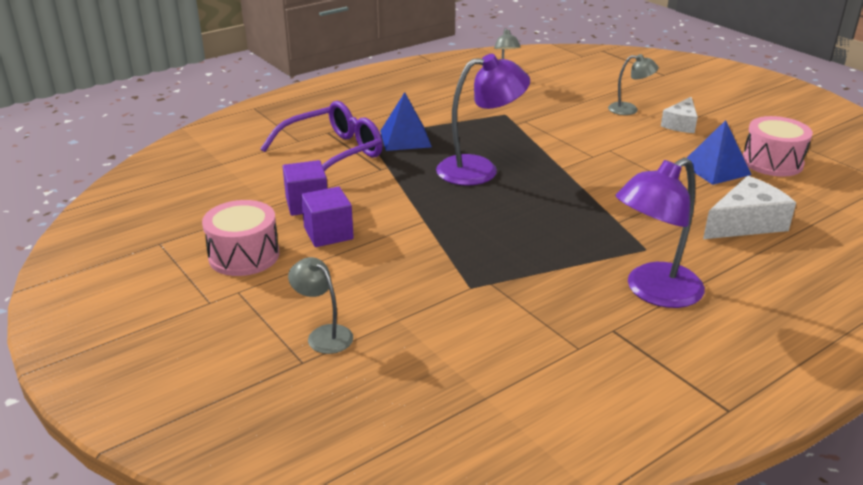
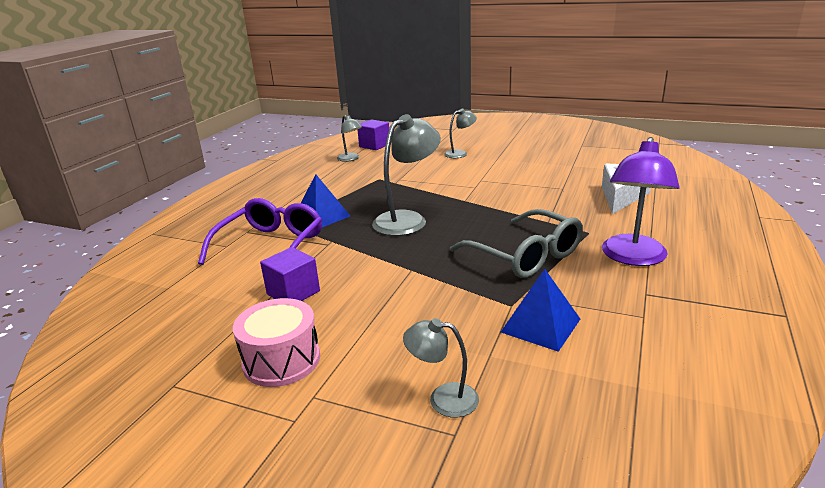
camera: 30 degrees left, 5 degrees down
(328, 233) = (342, 309): purple cube -> purple cube (374, 145)
(479, 169) = (407, 219): purple lamp -> grey lamp
(545, 248) = (525, 256): none -> grey glasses
(681, 124) = (503, 153): white cheese -> none
(715, 169) = (559, 172): blue pyramid -> blue pyramid (540, 325)
(772, 162) = (584, 158): pink drum -> none

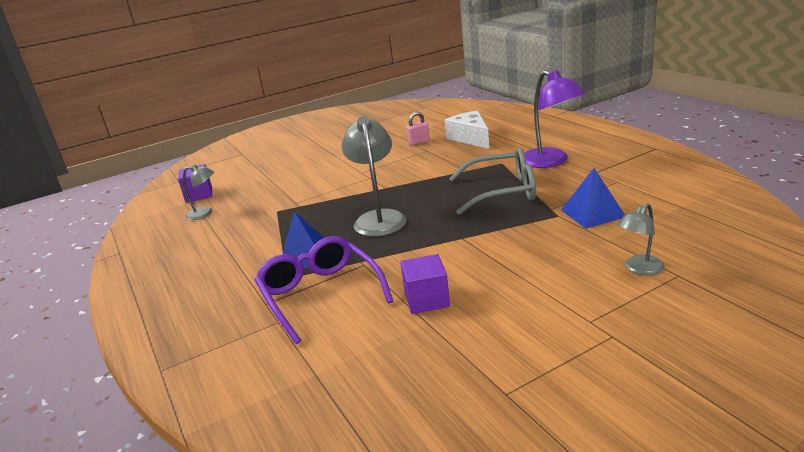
camera: 50 degrees left, 0 degrees up
(281, 360) = (527, 326): pink drum -> none
(460, 153) = (297, 165): grey lamp -> none
(574, 178) = (419, 142): none -> pink padlock

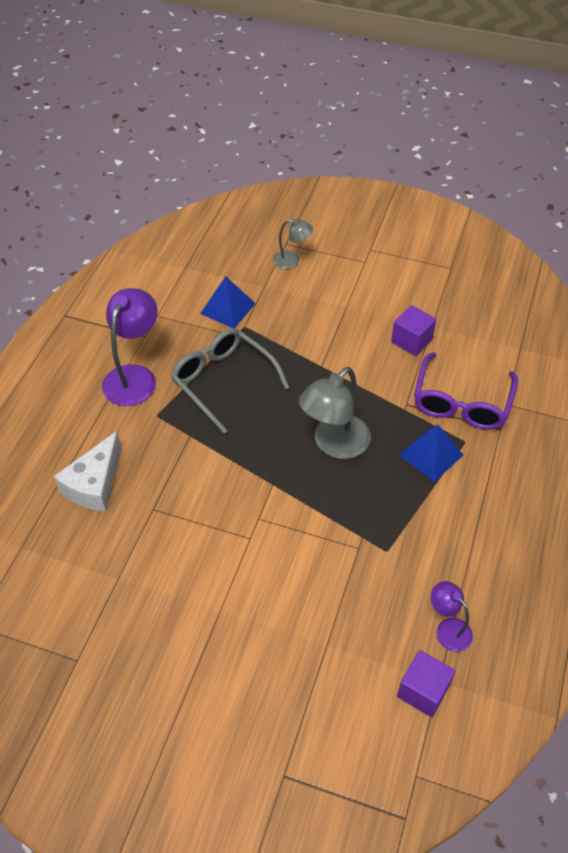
camera: 135 degrees left, 25 degrees up
(205, 213) = (448, 629): grey lamp -> purple lamp
(419, 142) = (130, 536): pink padlock -> none

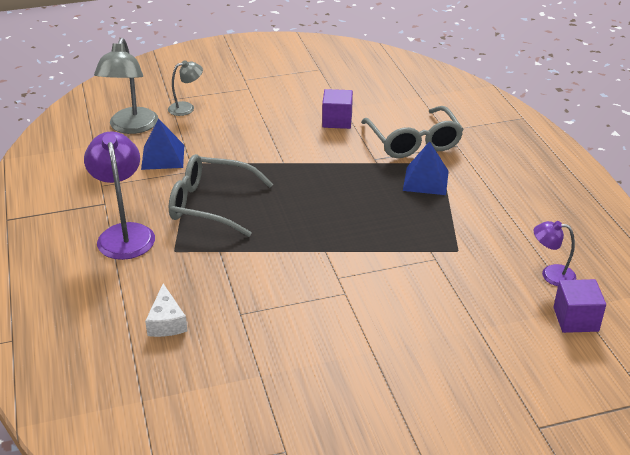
camera: 35 degrees left, 15 degrees down
(94, 484) = (166, 322): white cheese -> white cheese, size x0.66
(334, 444) = (347, 205): grey lamp -> grey lamp (131, 127)
(461, 402) = (413, 142): purple glasses -> grey glasses

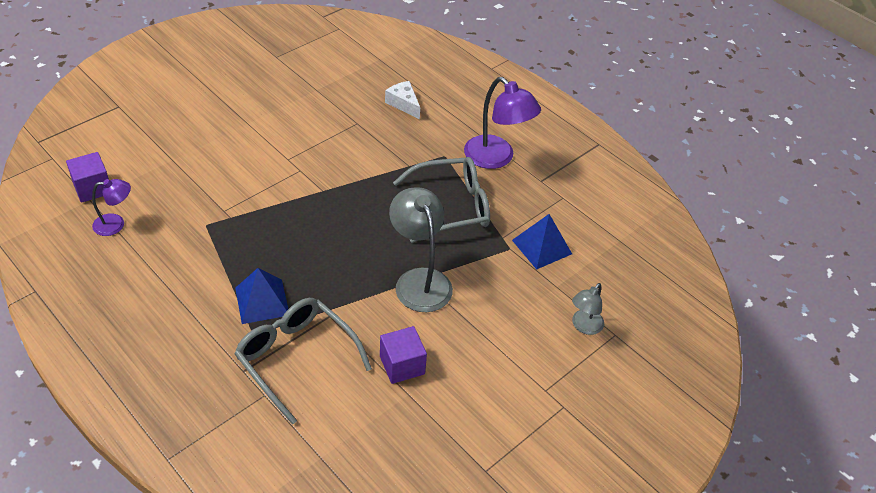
camera: 150 degrees right, 10 degrees up
(131, 127) = (610, 276): grey lamp -> grey lamp (419, 280)

